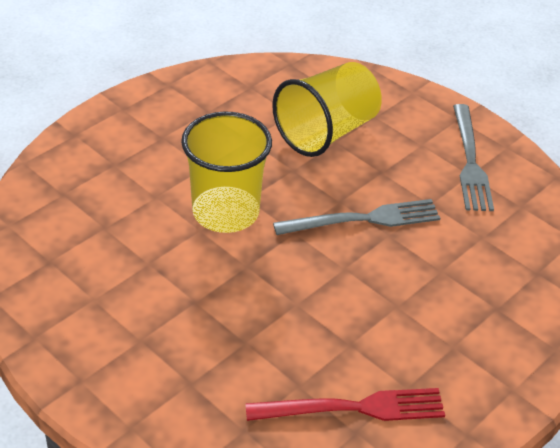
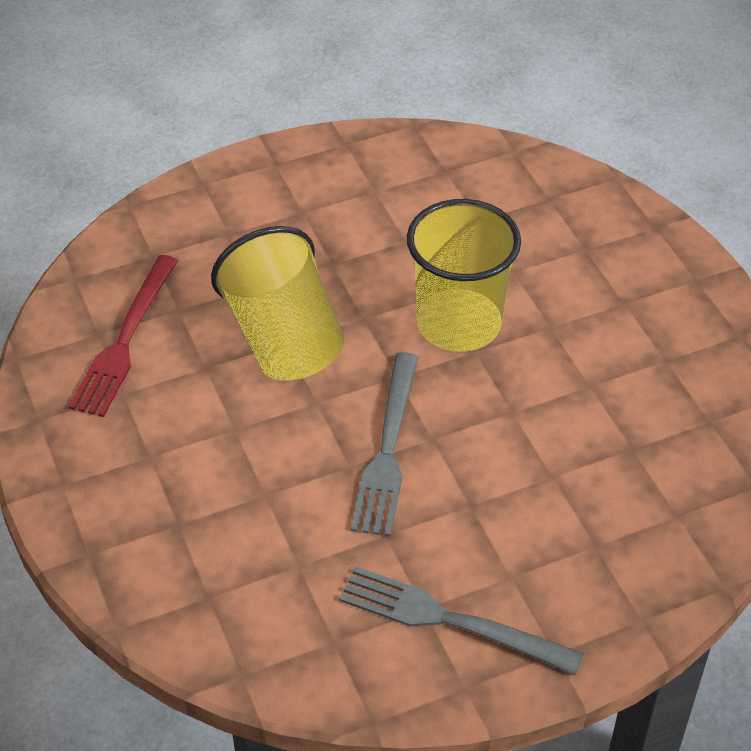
camera: 115 degrees right, 5 degrees up
(326, 132) = (576, 473): yellow cup -> yellow cup (284, 339)

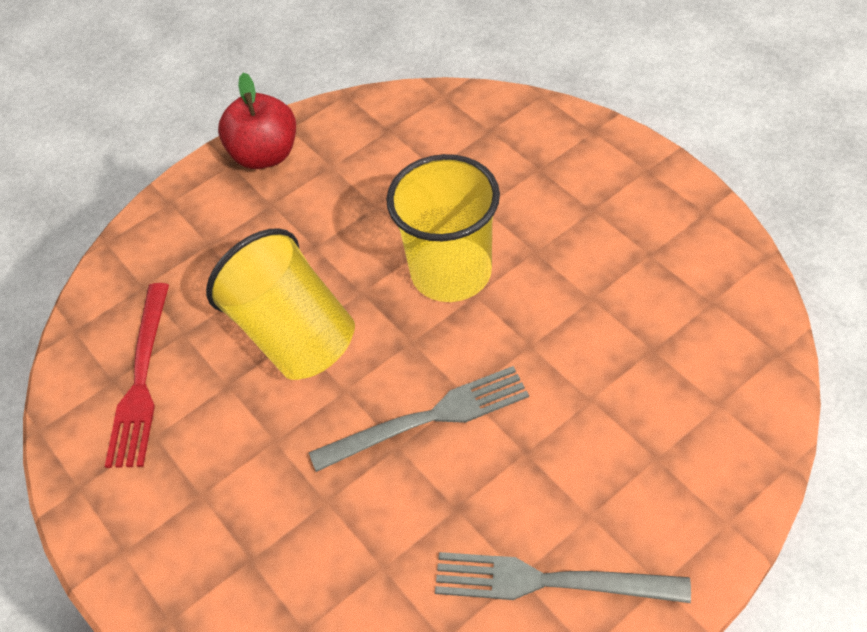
camera: 10 degrees left, 5 degrees up
(312, 163) = (265, 155): none -> red apple
(387, 450) = (428, 418): grey fork -> grey fork turned 105 degrees counterclockwise

